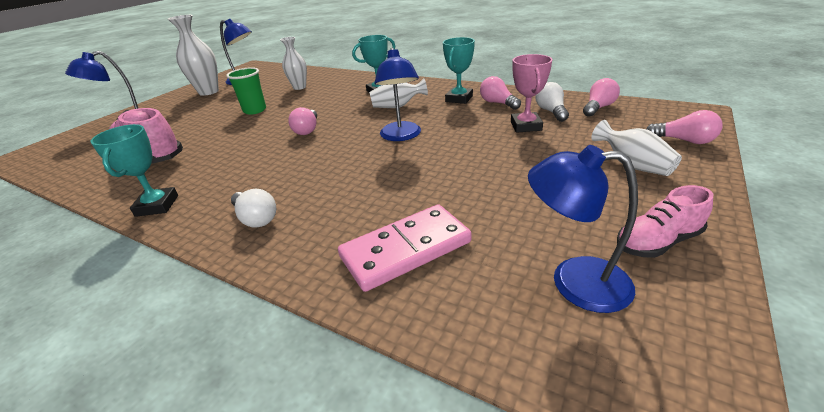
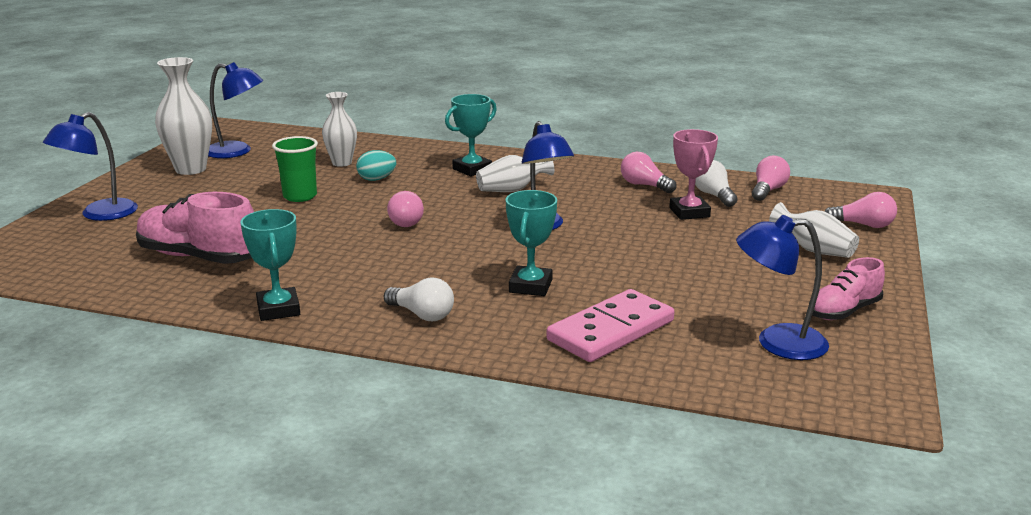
camera: 15 degrees left, 10 degrees down
(312, 98) = (376, 179): none -> turquoise egg
(459, 99) = (591, 180): turquoise trophy -> turquoise trophy (530, 286)

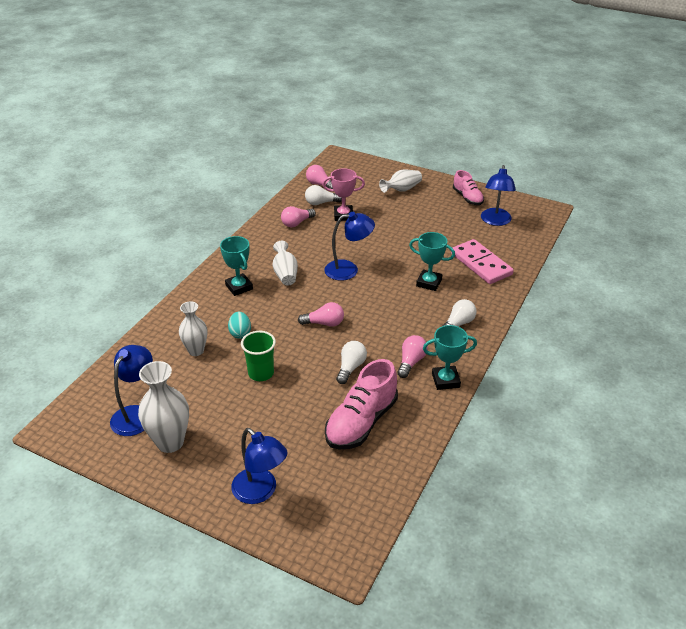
camera: 80 degrees left, 15 degrees up
(310, 243) = (350, 368): none -> white light bulb
(863, 225) = (375, 169): pink light bulb -> pink light bulb (411, 362)

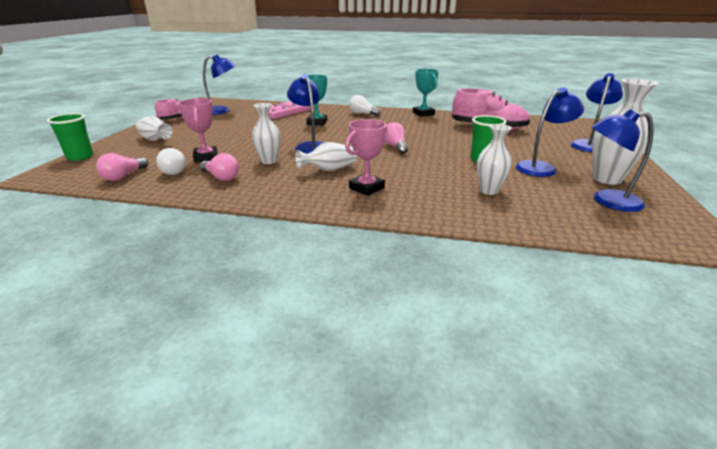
camera: 105 degrees left, 10 degrees down
(221, 408) = (541, 167): none -> blue lamp
(239, 287) = (366, 188): turquoise trophy -> pink trophy
(240, 333) = (441, 175): turquoise egg -> none
(320, 245) = (269, 161): none -> white vase
(350, 368) = (439, 134): white light bulb -> none
(370, 163) = (80, 157): none -> green cup
(411, 362) = (415, 121): pink light bulb -> none

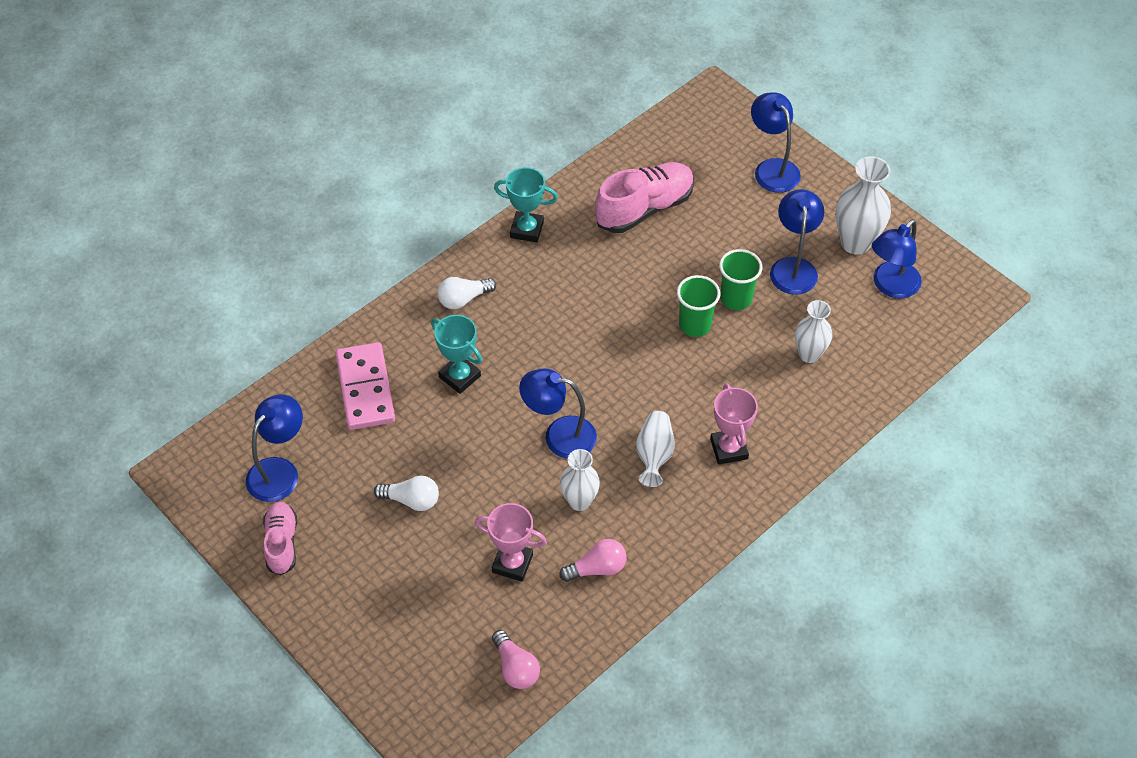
camera: 55 degrees left, 25 degrees up
(80, 157) = (390, 709): green cup -> green cup (695, 325)
(155, 139) = (378, 603): white vase -> none
(173, 170) = (535, 611): white light bulb -> white light bulb (411, 500)
(395, 147) = (633, 350): pink light bulb -> none

